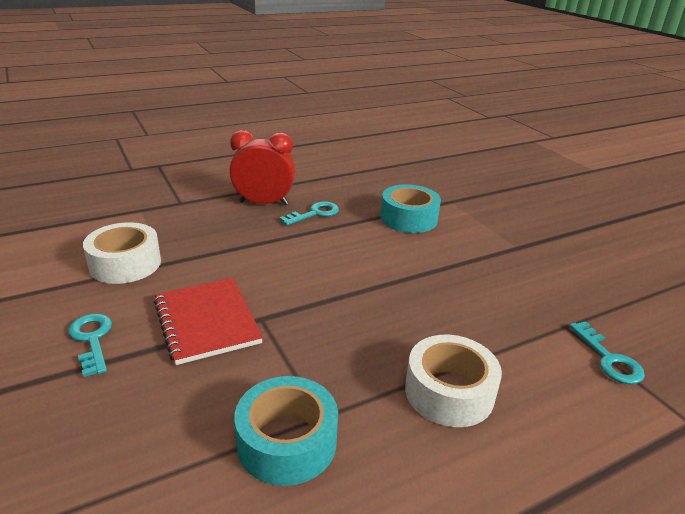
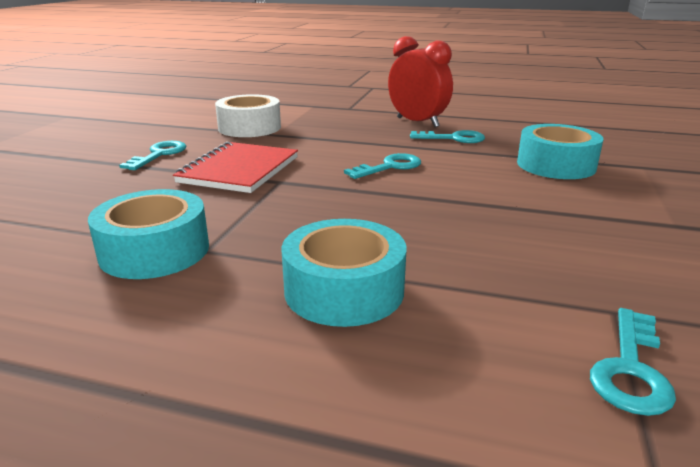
camera: 45 degrees right, 5 degrees down
(316, 264) = (389, 167): none -> turquoise key
(449, 392) = (344, 290): white tape -> turquoise tape

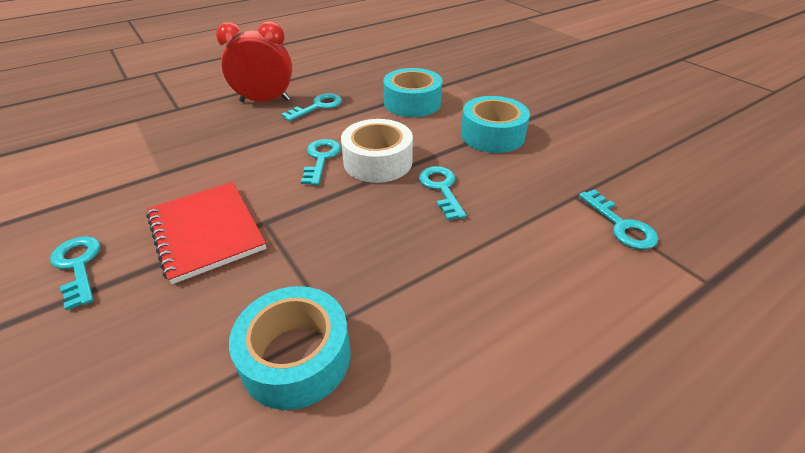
camera: 50 degrees left, 15 degrees up
(249, 128) = (117, 178): white tape -> white tape (378, 162)
(344, 290) = (465, 279): turquoise tape -> turquoise tape (492, 135)
(455, 228) = (441, 189): none -> turquoise key

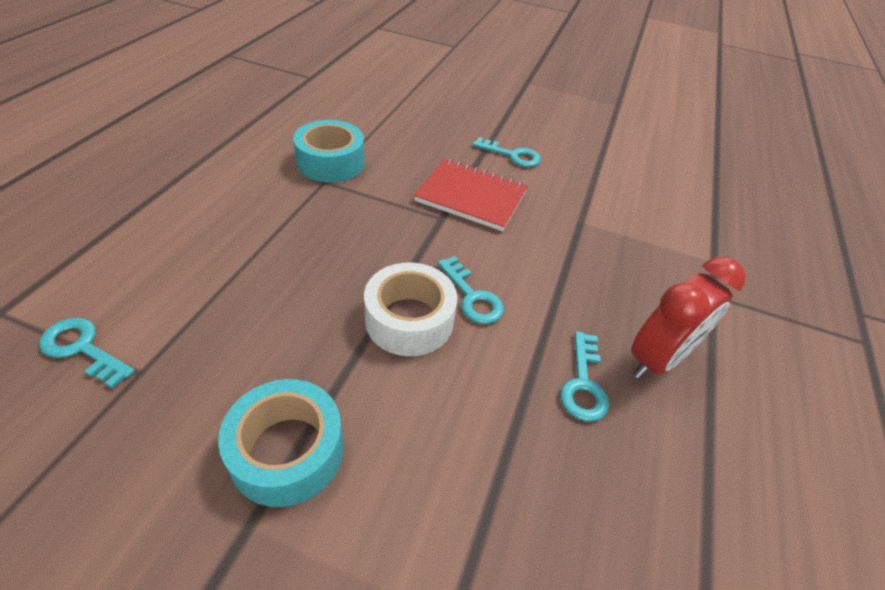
camera: 140 degrees right, 5 degrees up
(412, 103) = (467, 477): turquoise tape -> none
(441, 189) = (312, 313): turquoise key -> none

